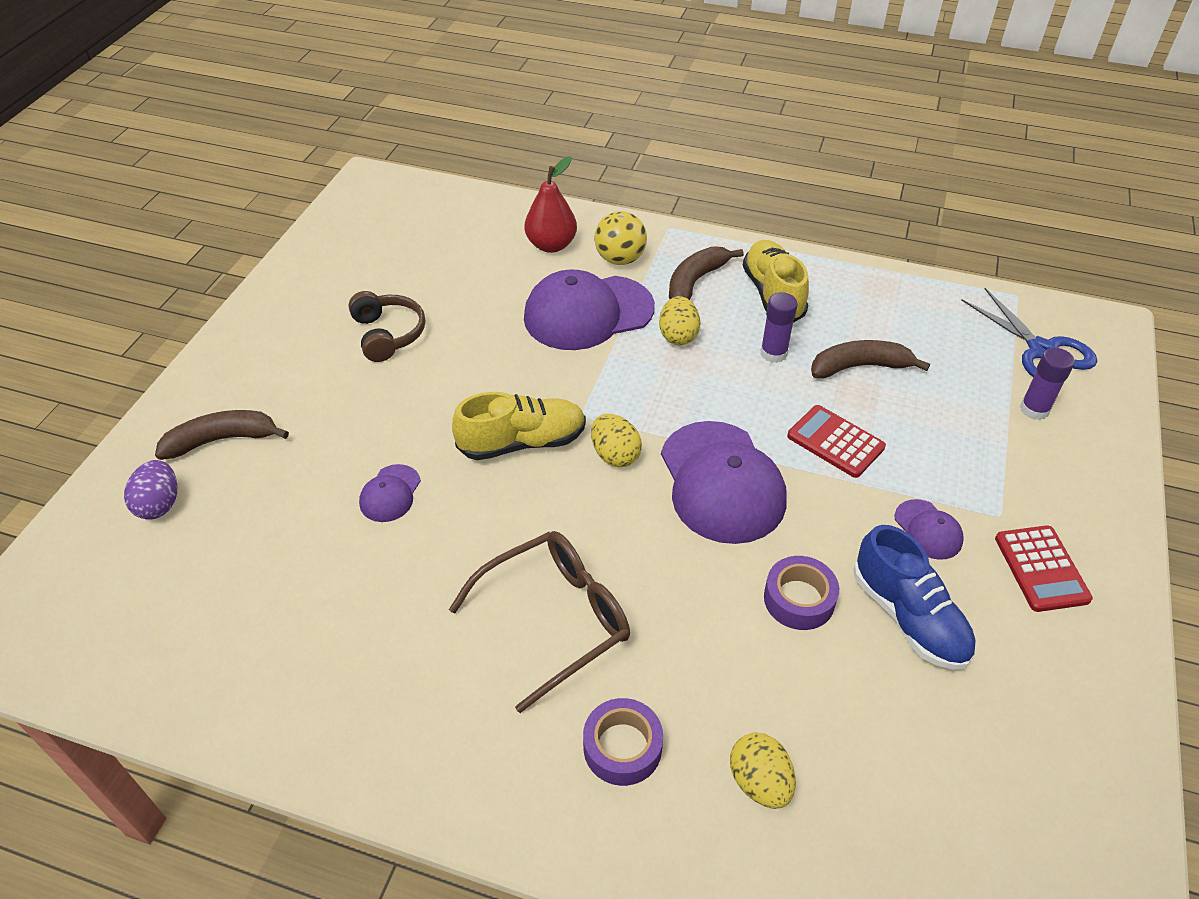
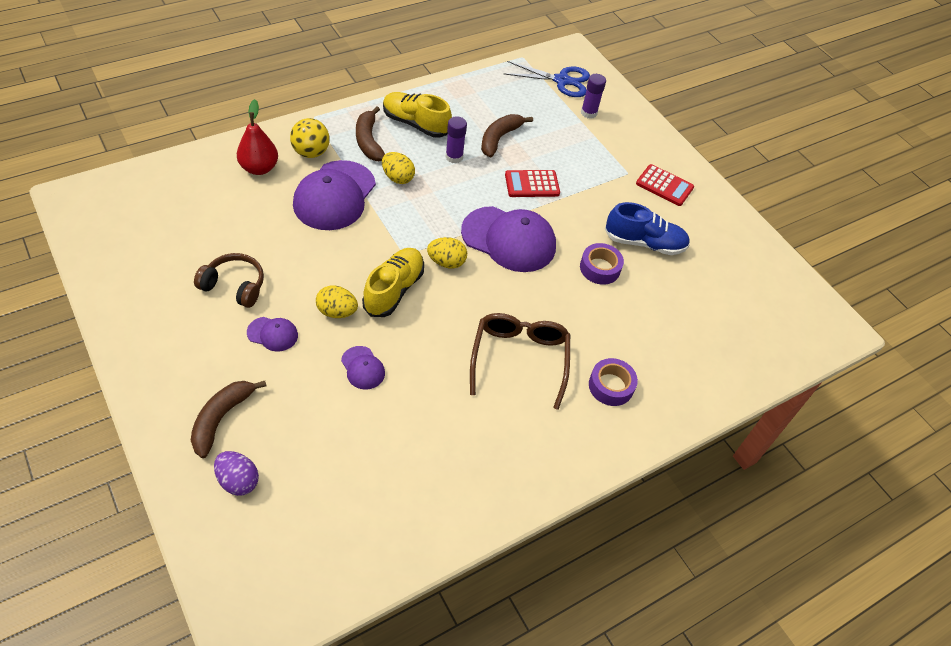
camera: 55 degrees left, 5 degrees up
(759, 782) = (670, 353): yellow egg -> yellow egg (337, 312)
(928, 530) = (610, 199): purple cap -> purple cap (272, 334)

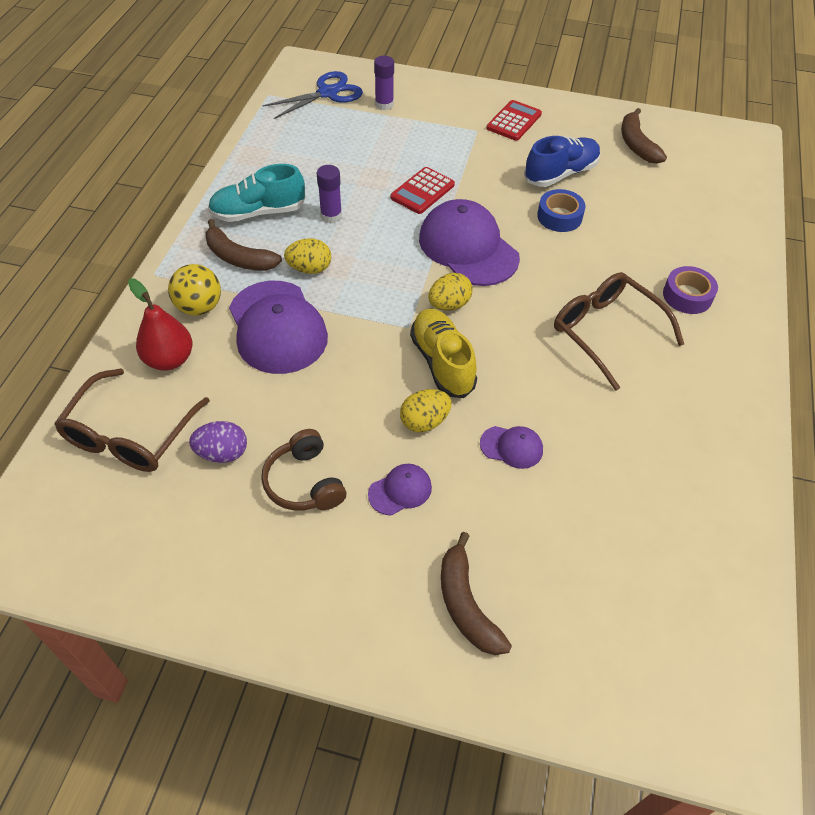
camera: 40 degrees left, 0 degrees up
(192, 190) = (130, 434): none -> brown glasses
(234, 286) = (304, 482): brown headphones -> brown headphones turned 90 degrees counterclockwise
(238, 481) = (557, 639): purple egg -> purple egg (222, 453)
(415, 124) = (258, 212): yellow shoe -> turquoise shoe
(499, 138) = (345, 174): brown banana -> brown banana (636, 144)
(509, 239) = (468, 248): purple cap -> purple cap turned 105 degrees counterclockwise
(600, 268) = (559, 216): purple tape -> blue tape
(664, 186) = (514, 121): red calculator -> red calculator turned 45 degrees counterclockwise

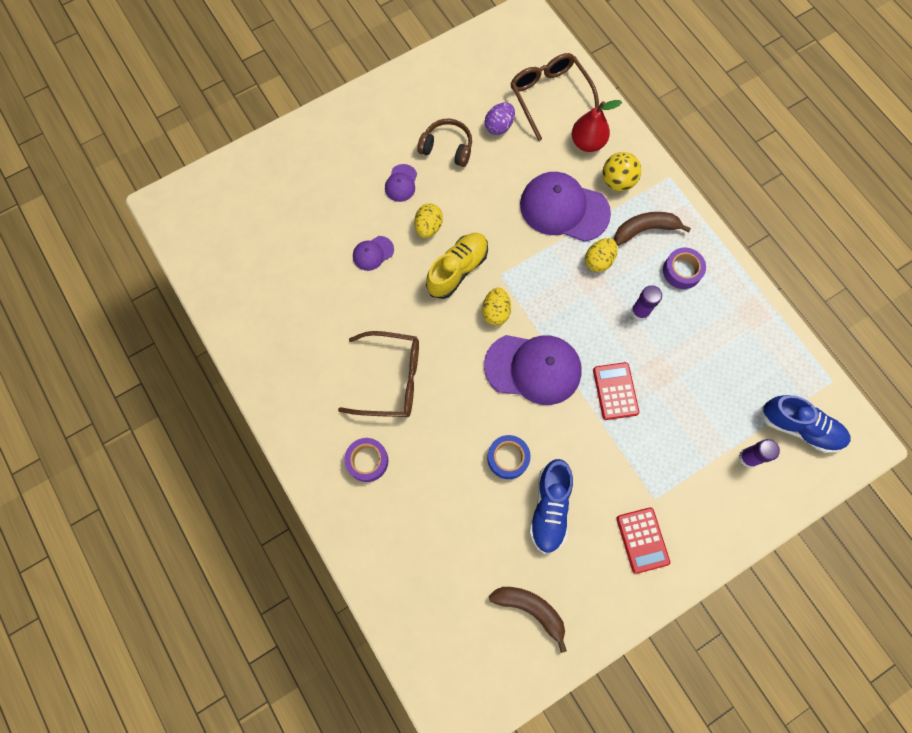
camera: 135 degrees right, 20 degrees up
(258, 212) = (682, 271): turquoise shoe -> purple tape
(327, 93) = (800, 427): blue scissors -> blue shoe
(442, 362) = (457, 269): yellow shoe -> yellow shoe turned 75 degrees counterclockwise
(466, 604) = (321, 162): brown banana -> none

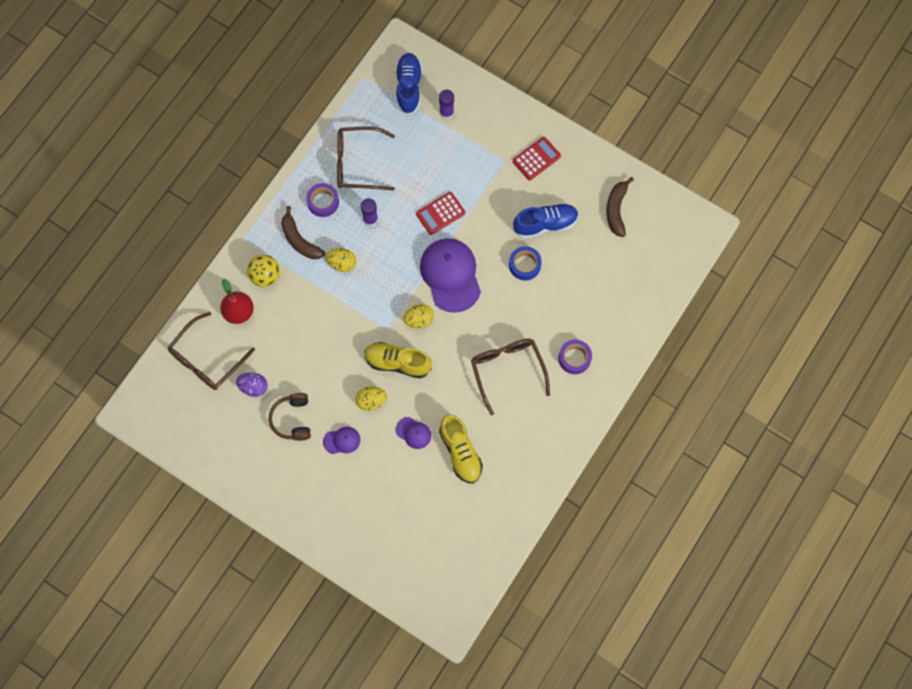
camera: 115 degrees left, 0 degrees up
(327, 290) = (460, 452): none -> yellow shoe
(564, 209) = (308, 306): purple cap -> none
(717, 327) = (358, 163): none -> brown glasses

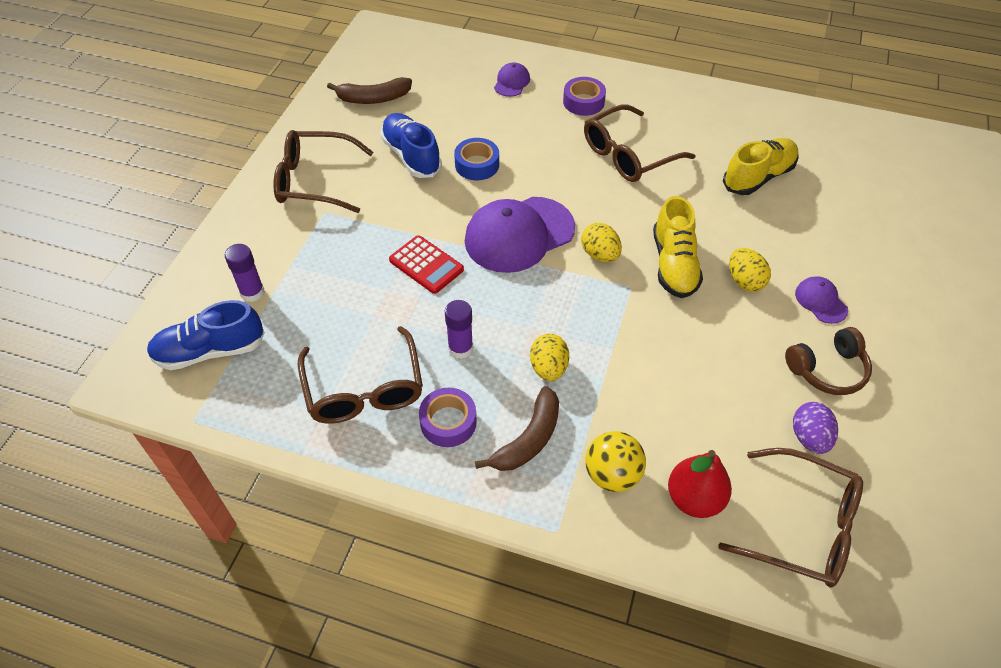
camera: 105 degrees left, 20 degrees down
(413, 433) = (761, 227): purple cap -> purple cap (511, 82)
(536, 159) = (315, 181): red calculator -> brown glasses

